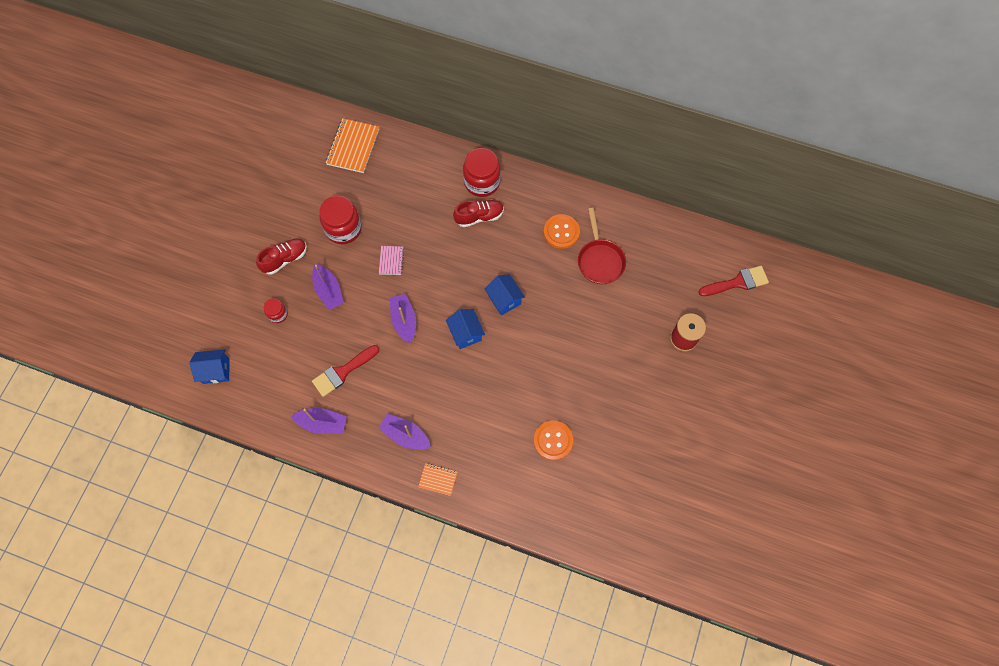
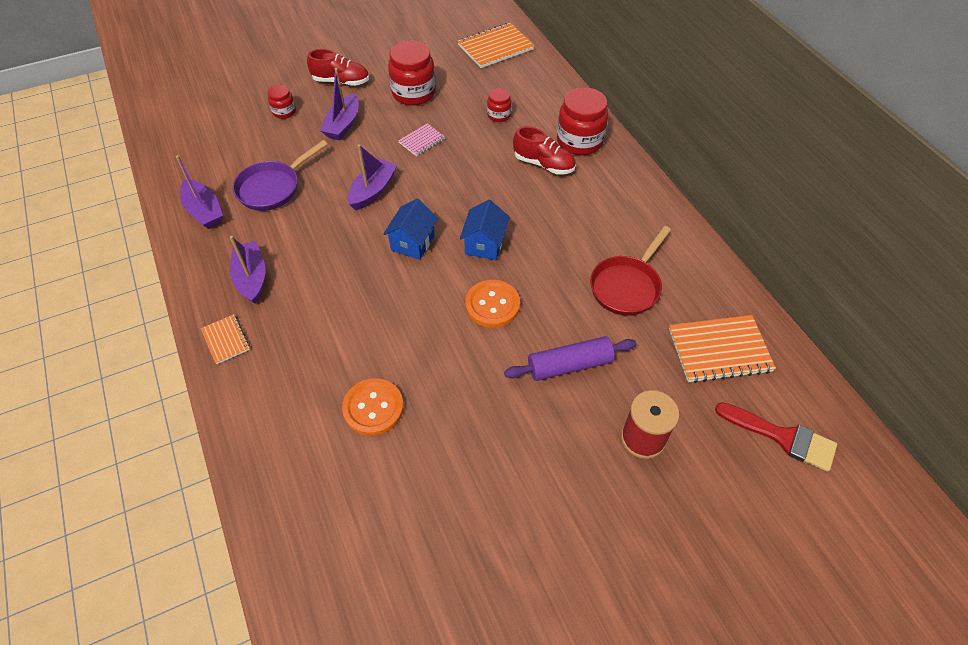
camera: 45 degrees right, 15 degrees down
(216, 371) = (189, 114): blue house -> none
(342, 372) = (272, 188): red brush -> purple pan
(415, 202) = (499, 115): none -> red jar
(561, 232) = (613, 232): orange button -> orange button (492, 305)
(617, 331) = (569, 365): none -> purple rolling pin
(674, 259) = (719, 350): none -> orange notebook

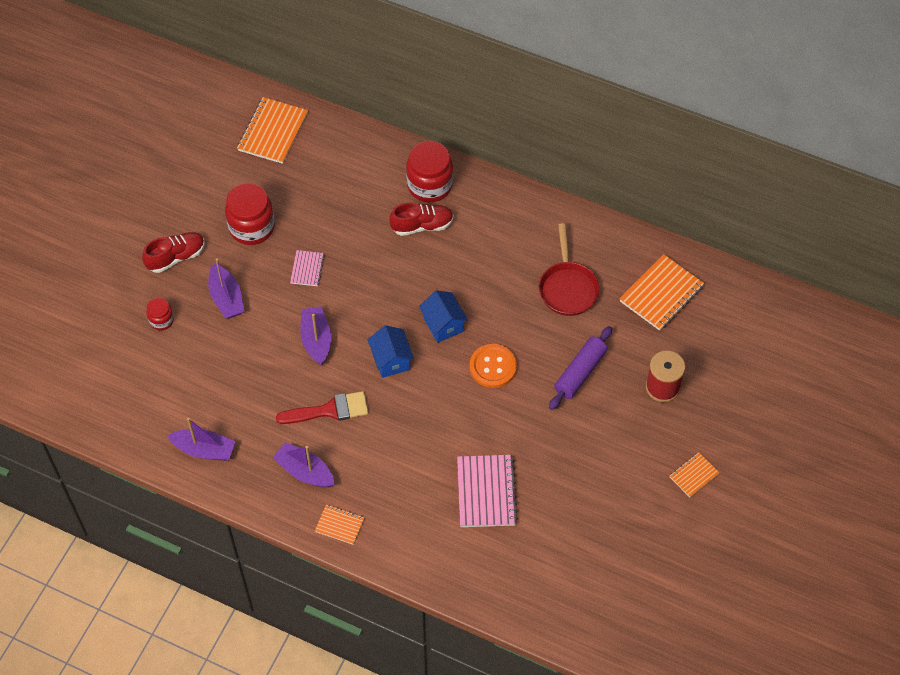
camera: 40 degrees left, 5 degrees up
(272, 188) = (234, 393): purple pan -> none
(373, 408) = (486, 492): orange button -> pink notebook
(499, 115) = (344, 202): red jar -> none
(597, 557) = (693, 475): none -> orange notebook
(782, 437) = (738, 327): red brush -> red brush (329, 410)

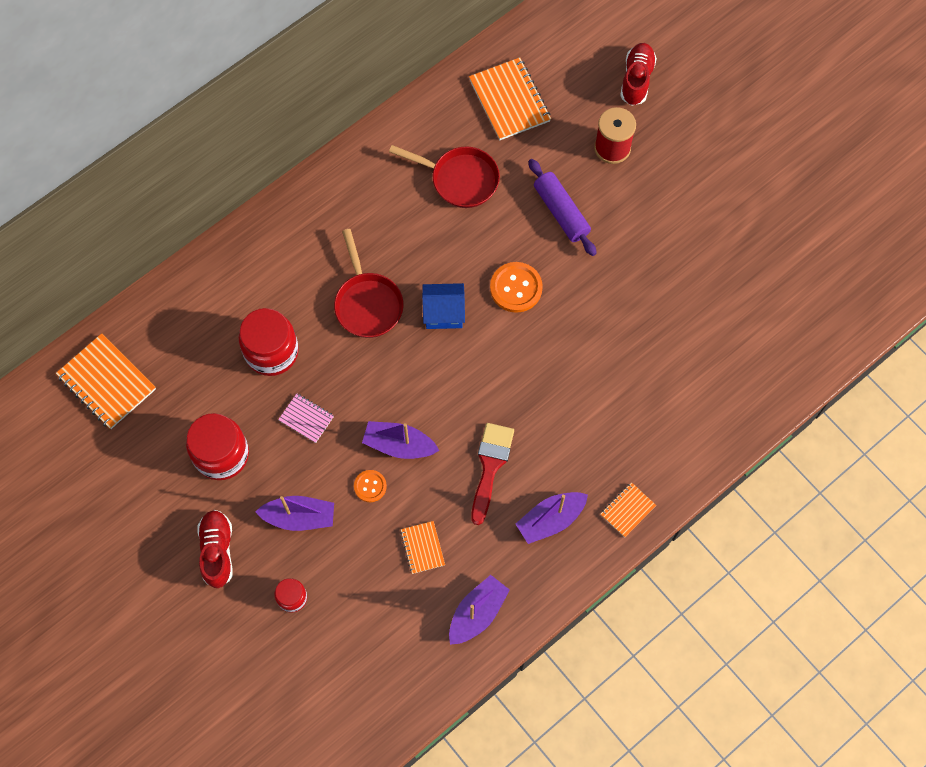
camera: 65 degrees left, 10 degrees up
(273, 334) = (370, 486): none -> orange button
(391, 360) = (461, 381): blue house -> none
(422, 225) = (313, 282): red shoe -> red shoe (636, 80)
(423, 269) = (367, 303): none -> red pan
(429, 185) = (267, 253): red jar -> red jar (271, 352)
(486, 492) = (653, 355): pink notebook -> none
(693, 475) = (717, 165): orange notebook -> orange notebook (422, 548)

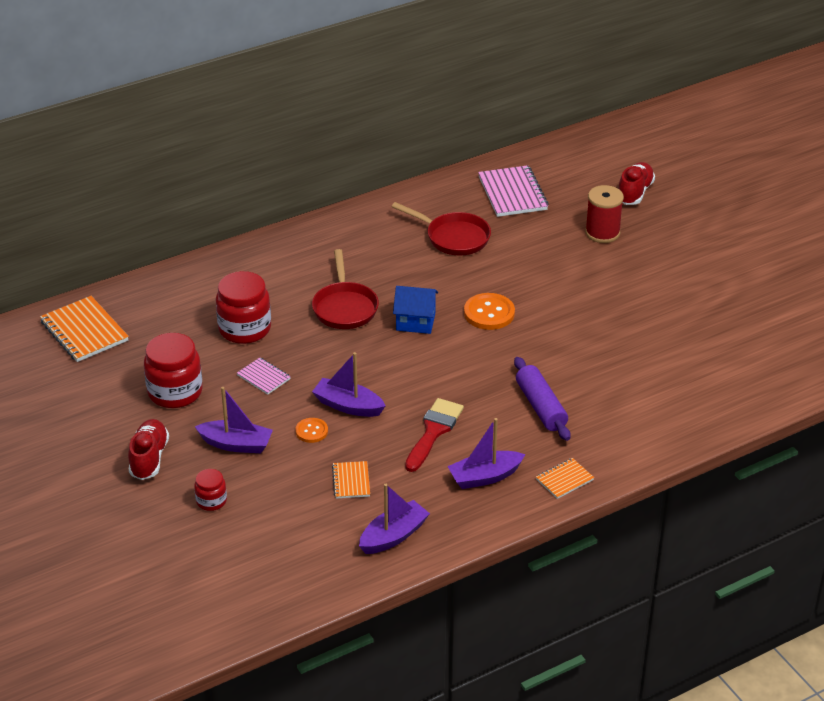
camera: 10 degrees right, 30 degrees down
(509, 100) = (512, 193): orange notebook -> pink notebook
(561, 212) = (544, 268): purple rolling pin -> purple rolling pin (541, 407)

